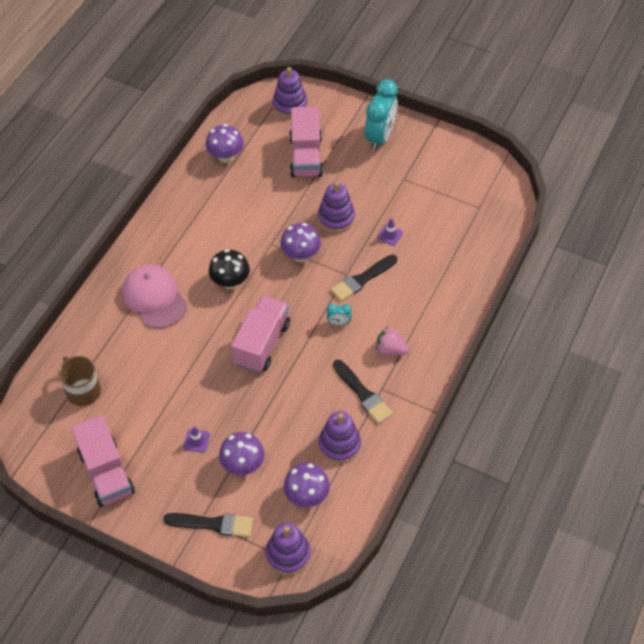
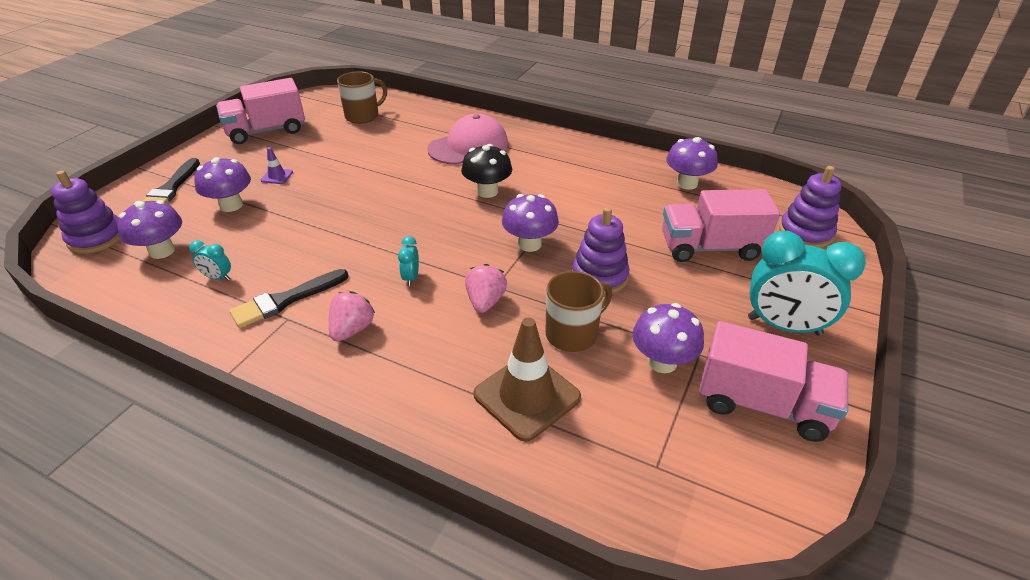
camera: 90 degrees right, 15 degrees down
(262, 343) = (392, 215): pink truck -> pink truck (762, 404)
(339, 444) = (218, 277): purple stacking toy -> turquoise clock
(362, 279) = (485, 301): black brush -> pink strawberry
(390, 235) = (573, 334): purple traffic cone -> brown mug
(410, 196) = (662, 362): none -> purple mushroom
(439, 258) = (527, 396): none -> brown traffic cone

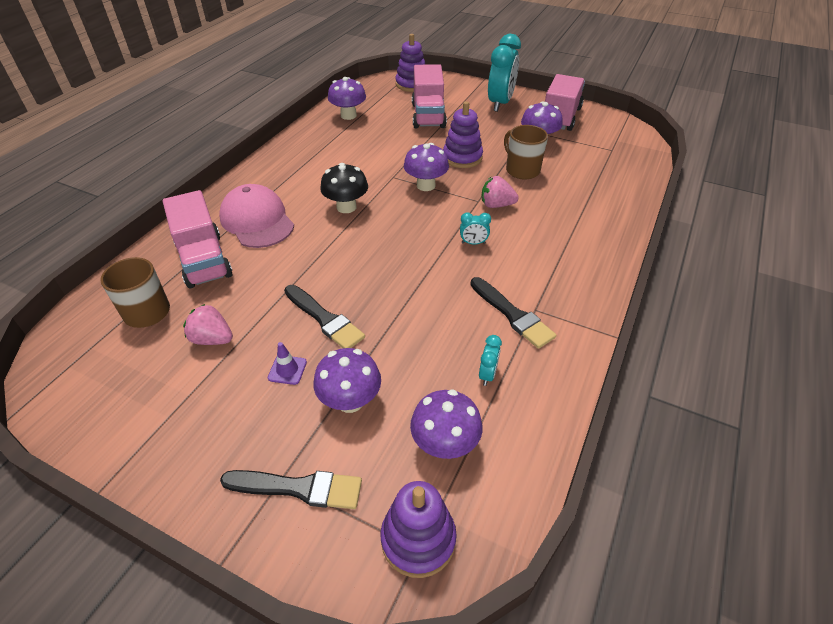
camera: 90 degrees left, 5 degrees up
(266, 131) = (150, 411): pink truck -> pink truck (204, 260)
(325, 189) = (324, 319): none -> black brush
(352, 329) = (540, 268): pink strawberry -> pink strawberry (212, 339)
(527, 396) = (579, 188): brown traffic cone -> none

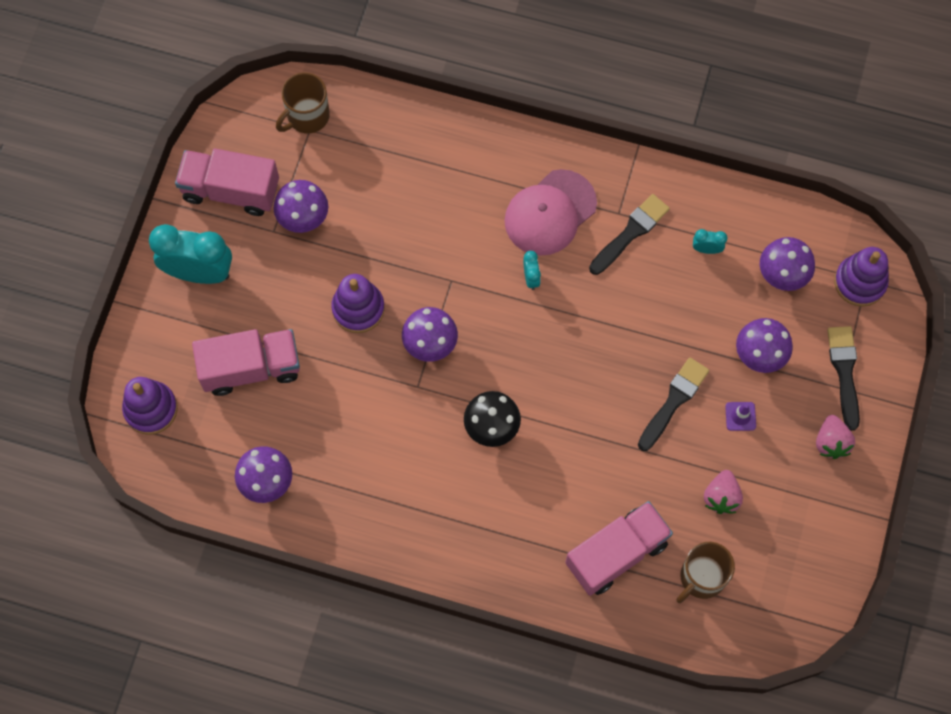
camera: 100 degrees left, 25 degrees up
(257, 221) = (537, 522): pink cap -> pink cap (550, 213)
(496, 205) = (456, 259): pink strawberry -> pink strawberry (831, 442)
(522, 170) = (376, 235): brown mug -> brown mug (307, 116)

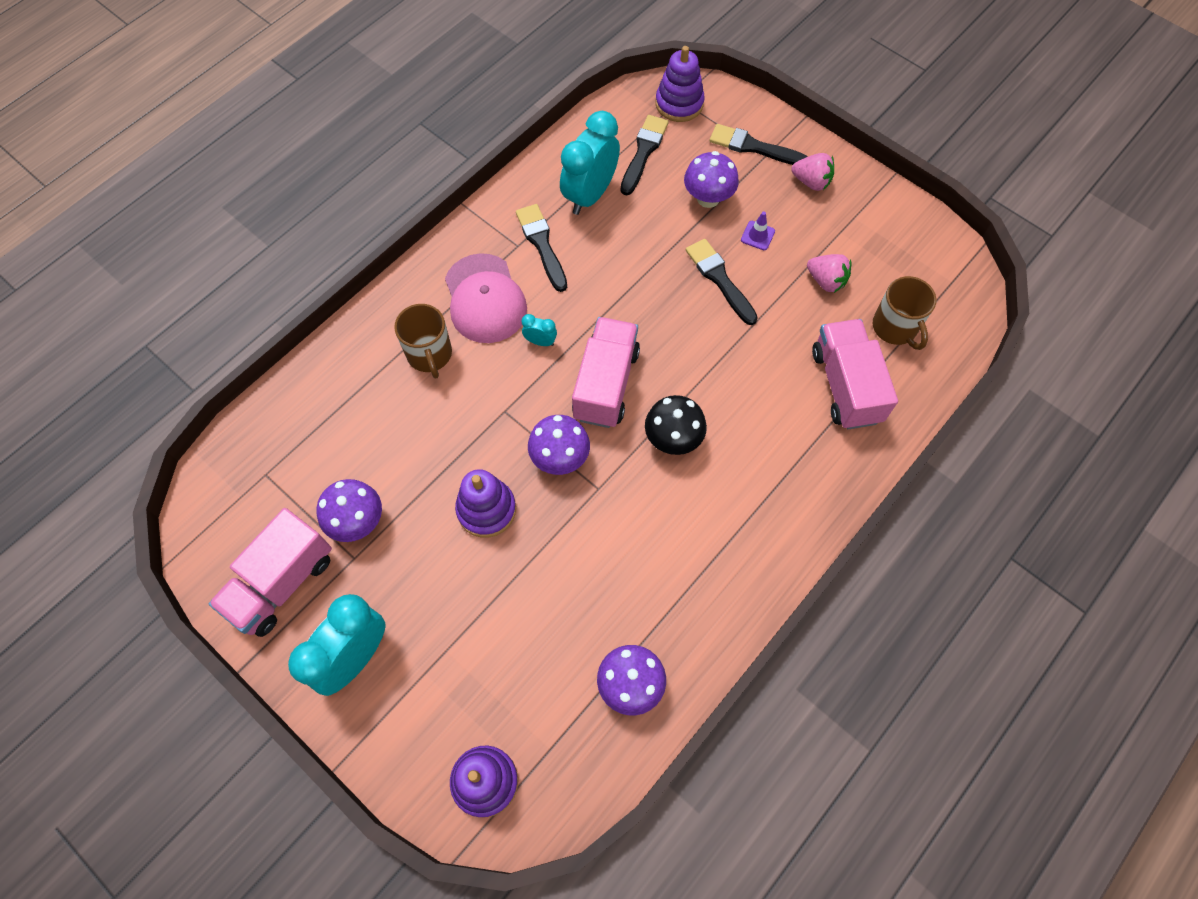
camera: 65 degrees left, 5 degrees down
(251, 368) = (494, 647): pink truck -> pink truck (606, 384)
(307, 116) = (248, 470): brown mug -> brown mug (429, 354)
(706, 249) = (590, 195): turquoise clock -> turquoise clock, size x2.31
(782, 274) = (643, 152): purple mushroom -> black brush

